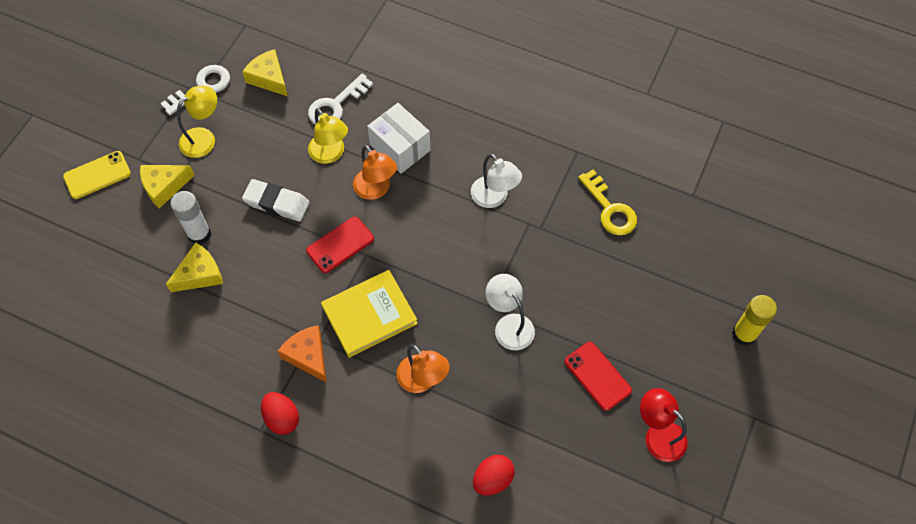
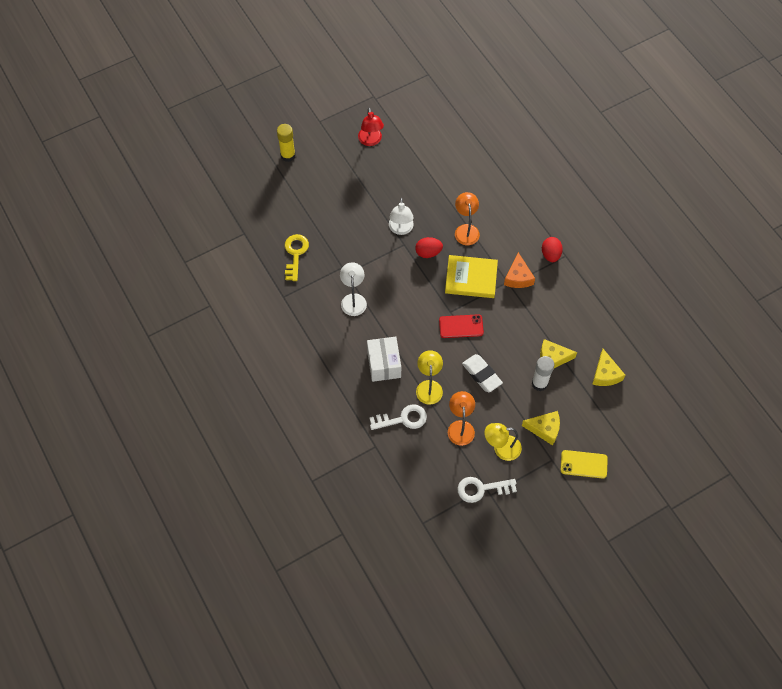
camera: 145 degrees left, 0 degrees up
(269, 78) = (433, 467): yellow cheese -> yellow cheese (605, 374)
(376, 190) = (417, 346): orange lamp -> orange lamp (460, 427)
(493, 479) = (464, 168): red egg -> red egg (428, 252)
(597, 376) = (377, 180): red phone -> none

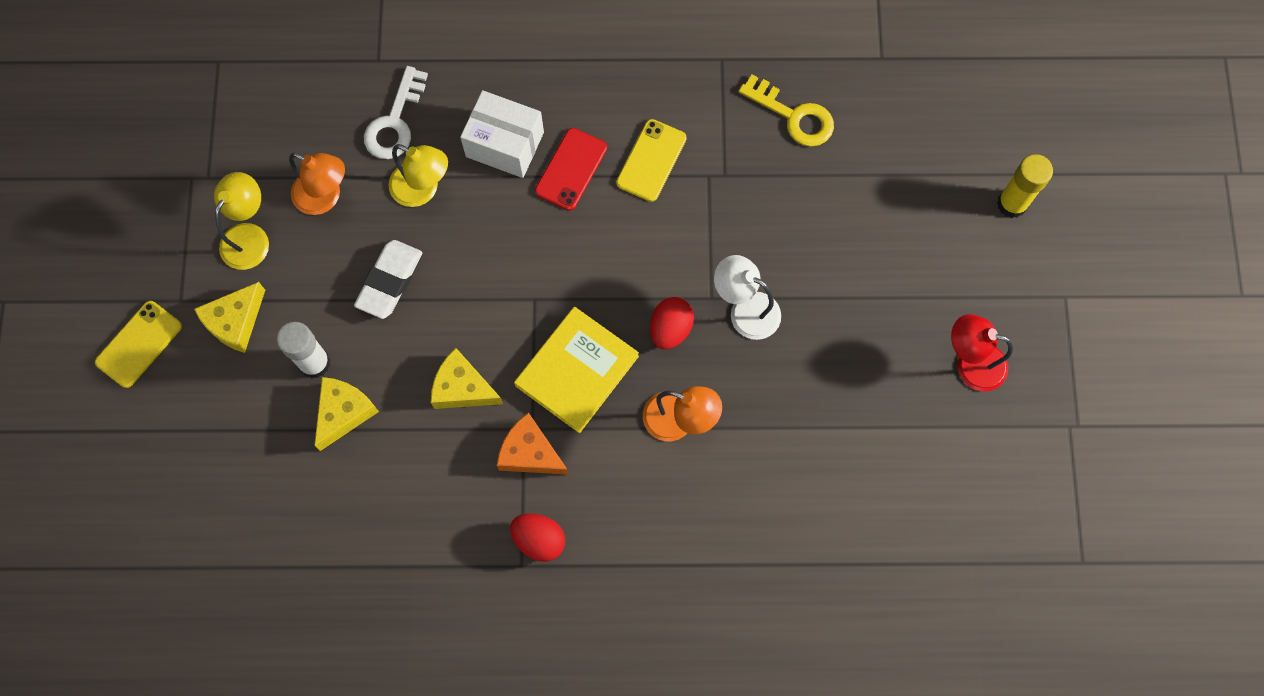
camera: 120 degrees right, 10 degrees up
(353, 299) = (651, 160): white lamp -> yellow phone
(461, 326) = (496, 300): red phone -> red phone (571, 169)
(481, 375) = (390, 281): white eraser -> white eraser turned 60 degrees counterclockwise
(481, 489) = (209, 170): white key -> none
(605, 374) = (259, 482): yellow cheese -> yellow cheese (462, 388)

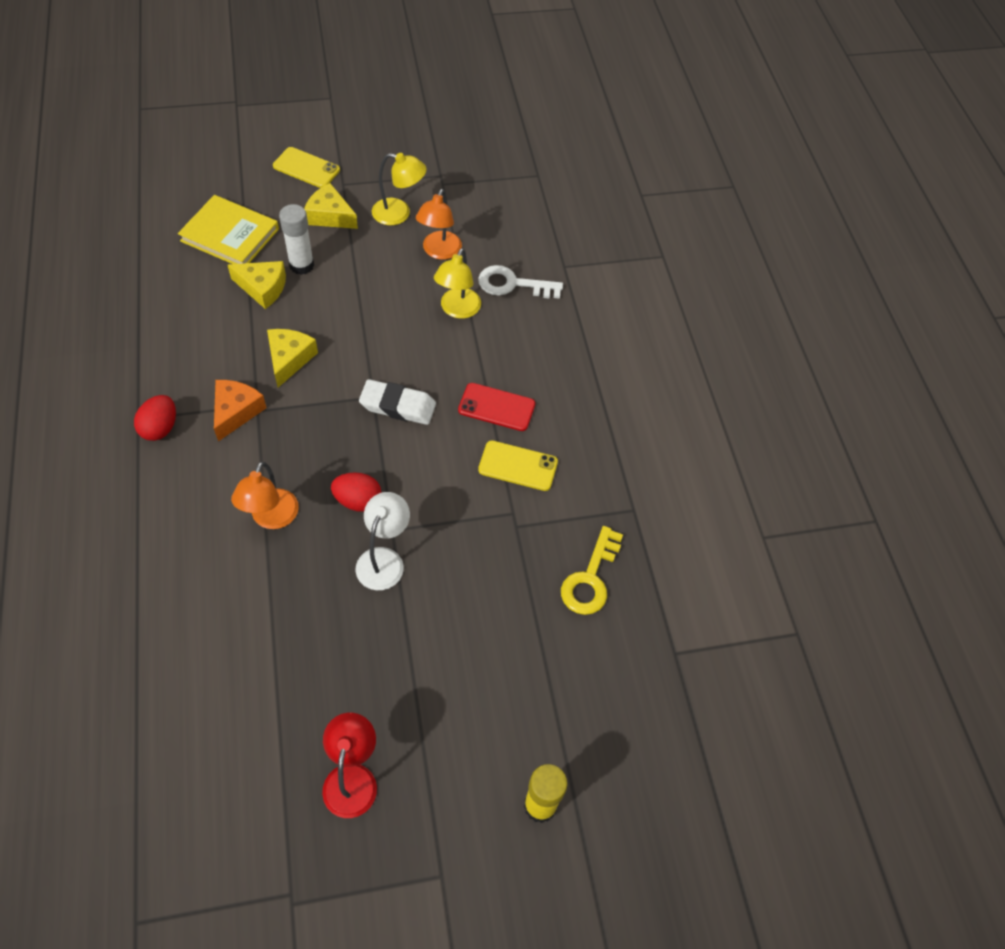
camera: 75 degrees right, 15 degrees down
(390, 281) = (375, 300): white eraser -> white eraser (398, 406)
(505, 144) = (509, 358): white box -> none
(577, 371) = (311, 435): yellow book -> yellow book (230, 235)

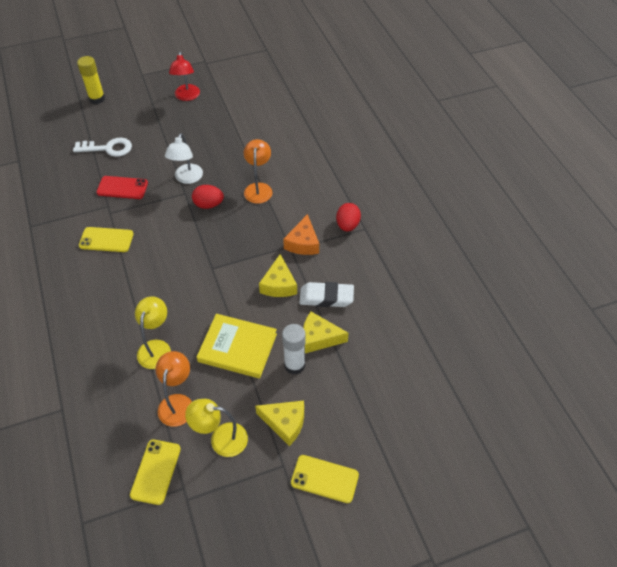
camera: 175 degrees right, 5 degrees down
(230, 235) = (366, 383): yellow book -> yellow book (237, 347)
(398, 406) = (193, 265): white eraser -> white eraser (326, 297)
(467, 199) = (156, 471): none -> yellow phone
(496, 407) = (121, 275): red phone -> red phone (122, 188)
(513, 284) = (109, 381): white key -> white key (108, 148)
(590, 578) = (63, 187): yellow key -> none

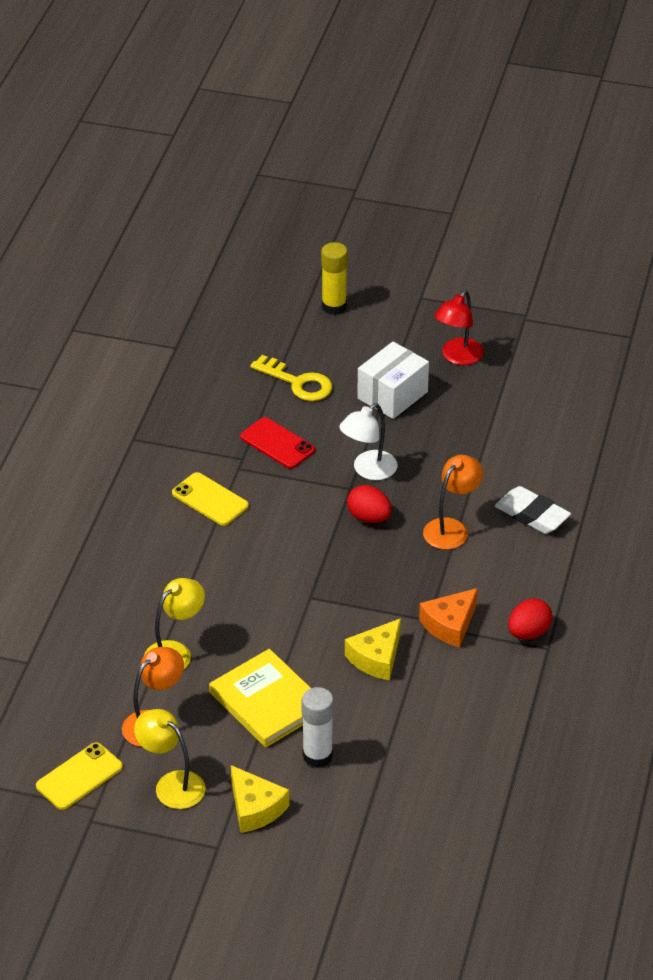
camera: 35 degrees right, 10 degrees down
(108, 148) = (298, 383): white key -> yellow key
(167, 131) = (392, 395): none -> white box
(319, 338) = (372, 743): yellow cheese -> none
(324, 479) = (251, 885): yellow phone -> none
(326, 297) = (422, 703): white eraser -> white eraser (532, 515)

